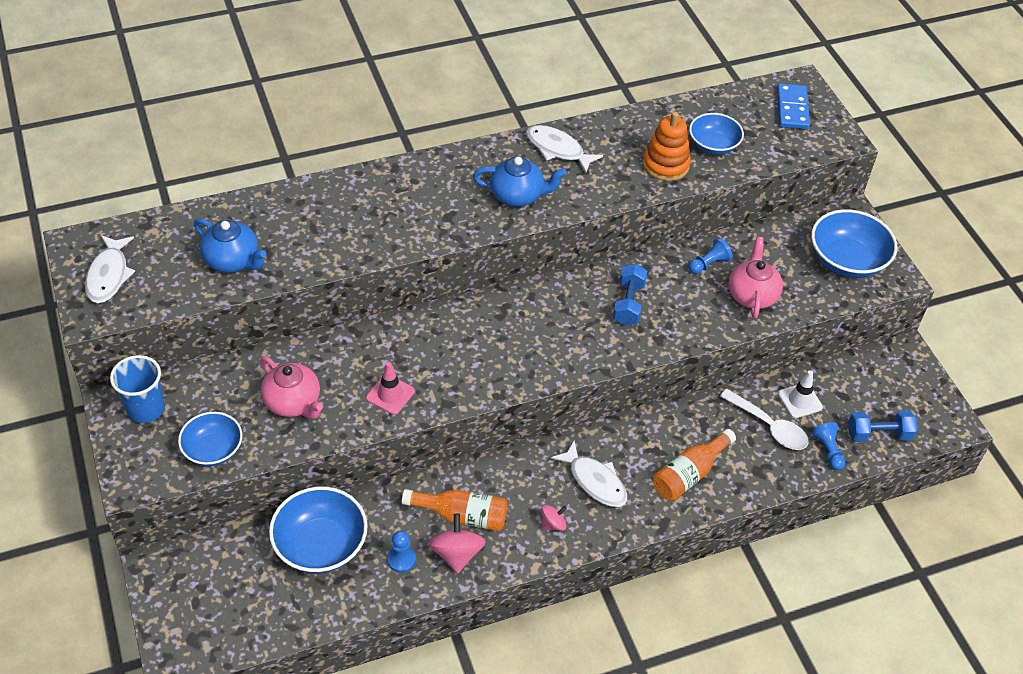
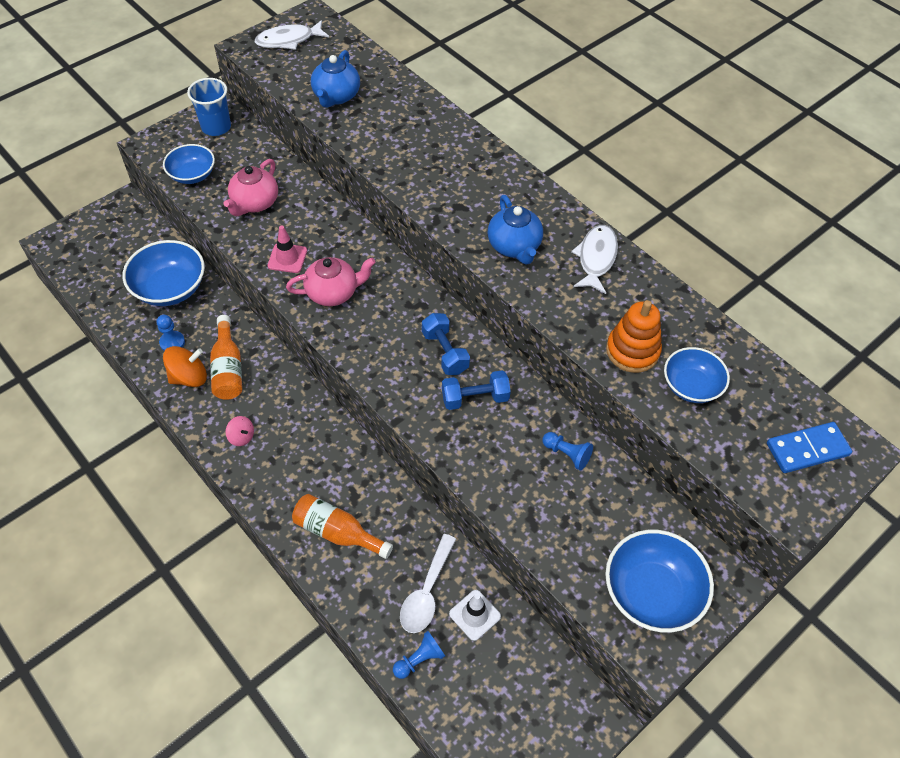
camera: 70 degrees right, 5 degrees up
(457, 554) = (189, 377): pink spinning top -> orange spinning top
(595, 481) = (299, 455): white fish -> none
(752, 295) = (545, 506): pink teapot -> pink teapot (333, 293)
(878, 434) = (465, 710): blue dumbbell -> blue dumbbell (445, 352)

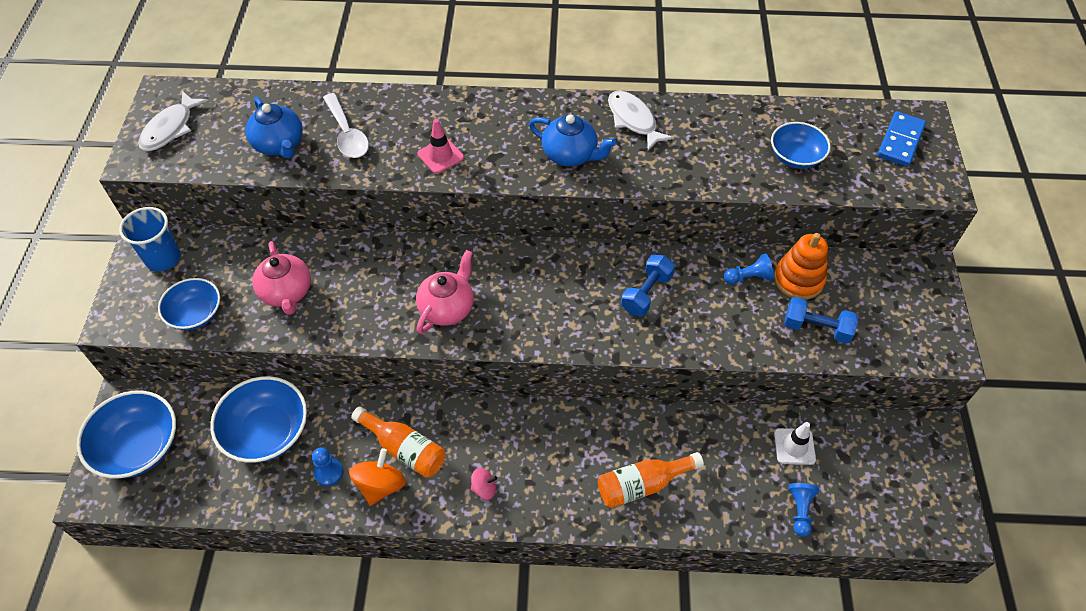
camera: 45 degrees left, 0 degrees up
(287, 258) = (375, 313): pink traffic cone -> pink traffic cone (440, 156)
(427, 592) = (749, 463): white spoon -> white spoon (347, 134)
(445, 352) = (585, 280): blue dumbbell -> blue dumbbell (816, 328)
(632, 351) = (735, 164): orange stacking toy -> orange stacking toy (798, 280)
(651, 592) = (900, 317): blue bowl -> blue bowl (139, 447)

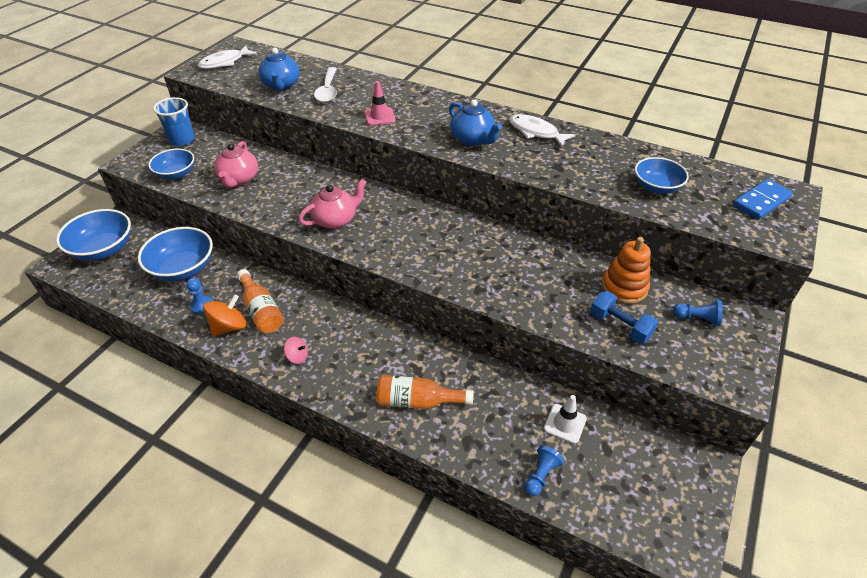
camera: 25 degrees right, 10 degrees down
(633, 120) = (536, 132): white fish -> white fish turned 45 degrees counterclockwise
(646, 293) = (489, 257): blue dumbbell -> none
(748, 277) = (581, 272): blue pawn -> blue pawn (697, 319)

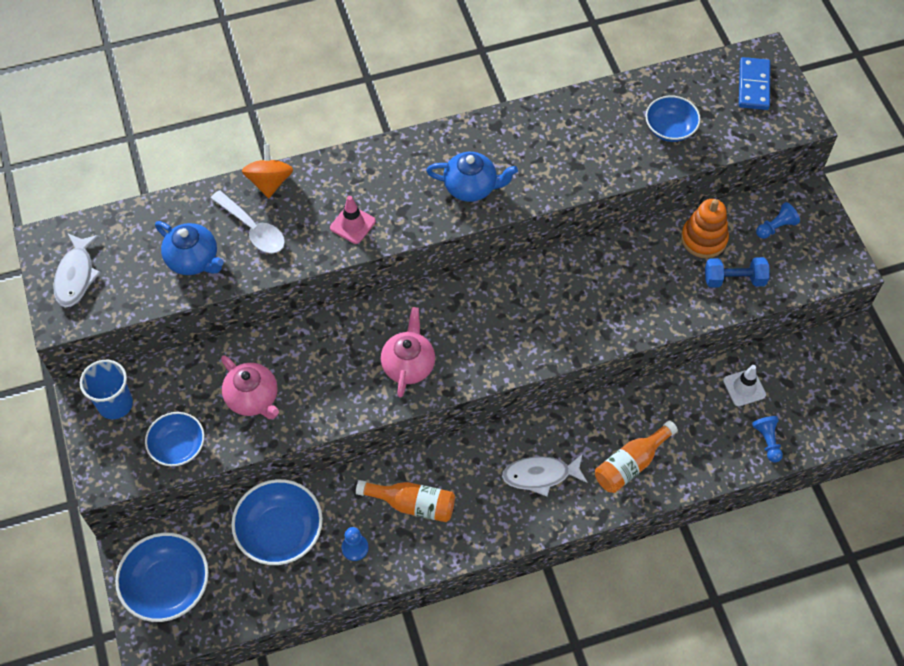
camera: 45 degrees left, 15 degrees up
(229, 327) = (406, 543): orange spinning top -> orange spinning top (270, 182)
(297, 356) = (498, 514): pink spinning top -> none
(536, 132) = (513, 134): white fish -> white fish (540, 475)

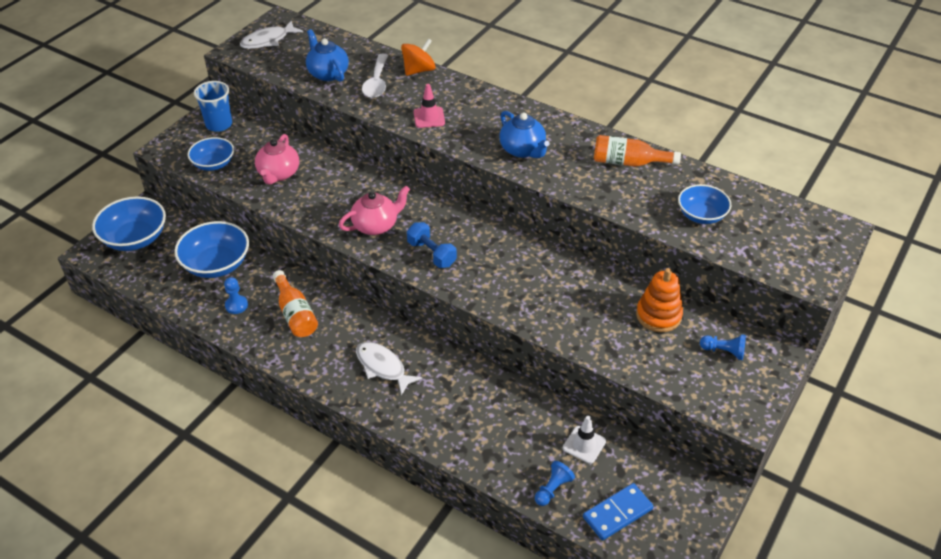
camera: 50 degrees right, 15 degrees down
(193, 260) = (328, 73): blue teapot -> blue teapot turned 150 degrees clockwise
(631, 464) = (444, 413): orange bottle -> orange bottle (628, 162)
(734, 279) = (645, 353): blue dumbbell -> blue dumbbell (431, 254)
(753, 85) = (804, 237): blue domino -> blue domino (617, 513)

